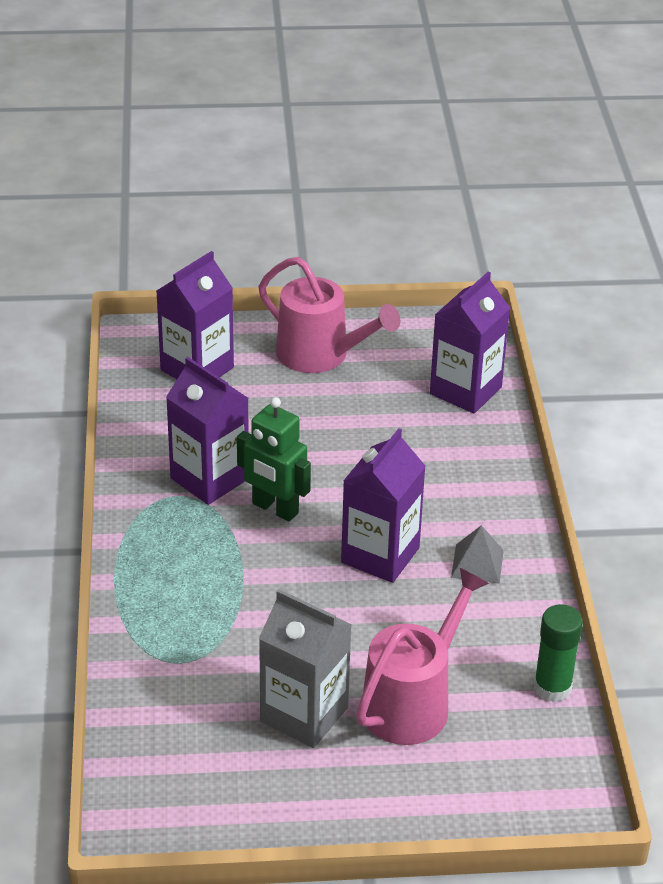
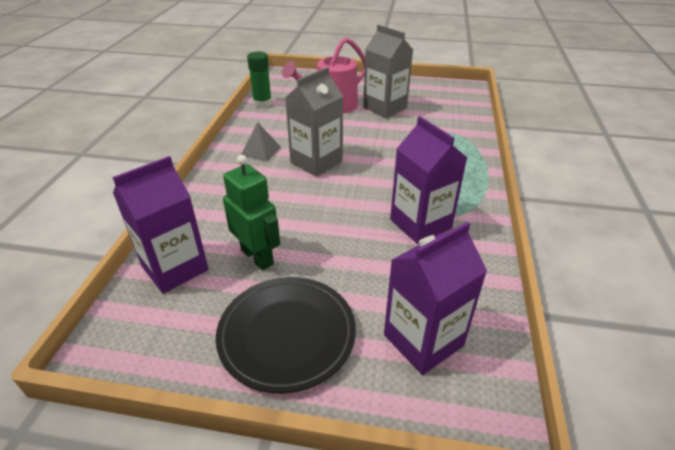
camera: 165 degrees left, 0 degrees up
(275, 509) = (375, 196): green robot -> green robot (257, 257)
(320, 355) = (287, 335): pink watering can -> black plate
(380, 555) = (316, 162): purple carton -> grey carton

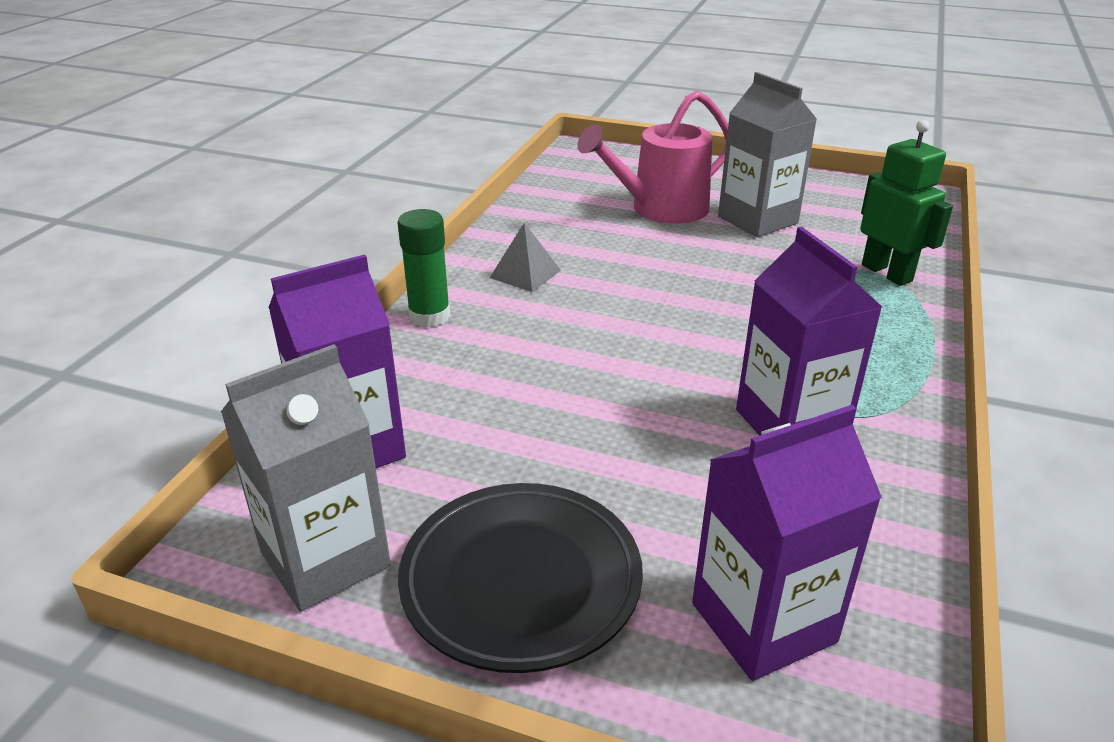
camera: 10 degrees right, 5 degrees down
(257, 257) = (491, 446): green robot -> green robot (887, 273)
(262, 103) = (540, 195): green glue stick -> green glue stick (429, 316)
(316, 162) = (618, 300): grey carton -> grey carton (325, 559)

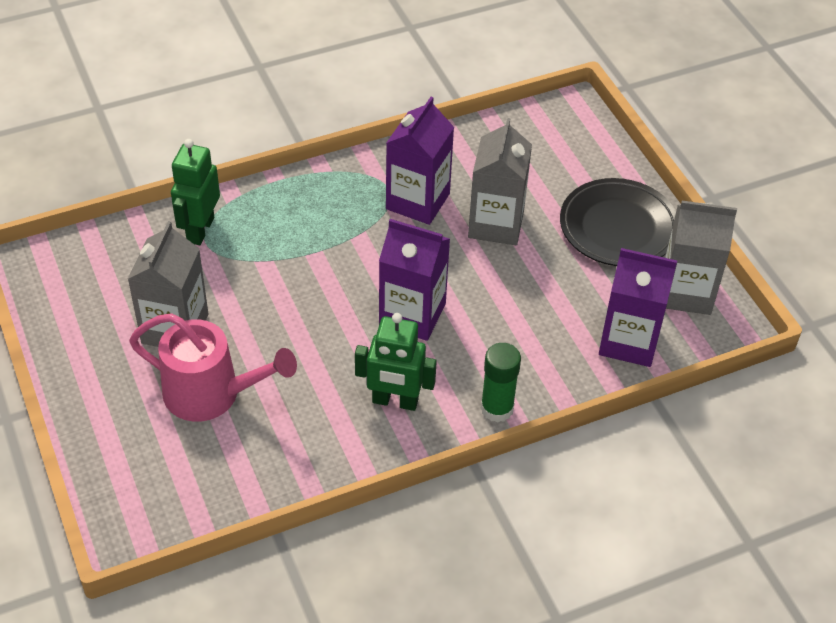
camera: 135 degrees left, 15 degrees up
(525, 274) = (395, 401): grey pyramid -> green robot
(674, 464) = (496, 224): none -> grey carton
(763, 622) = (551, 156): purple carton -> purple carton (412, 314)

